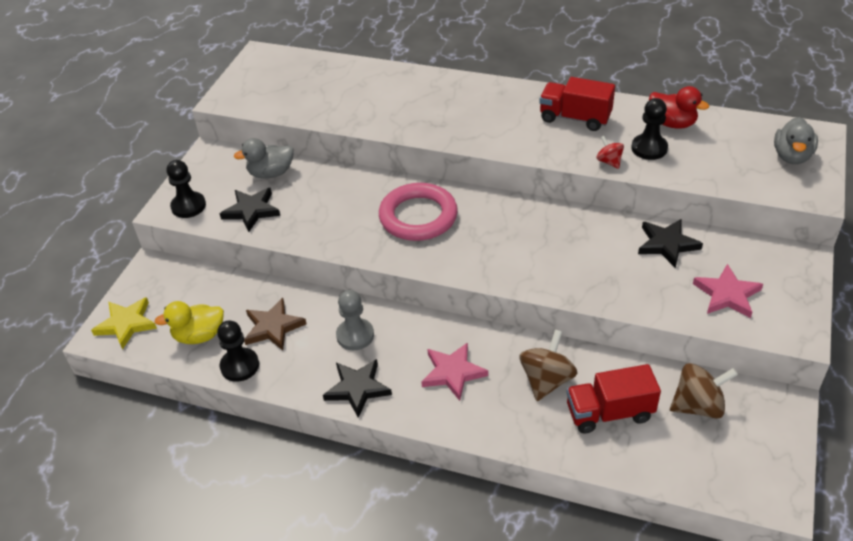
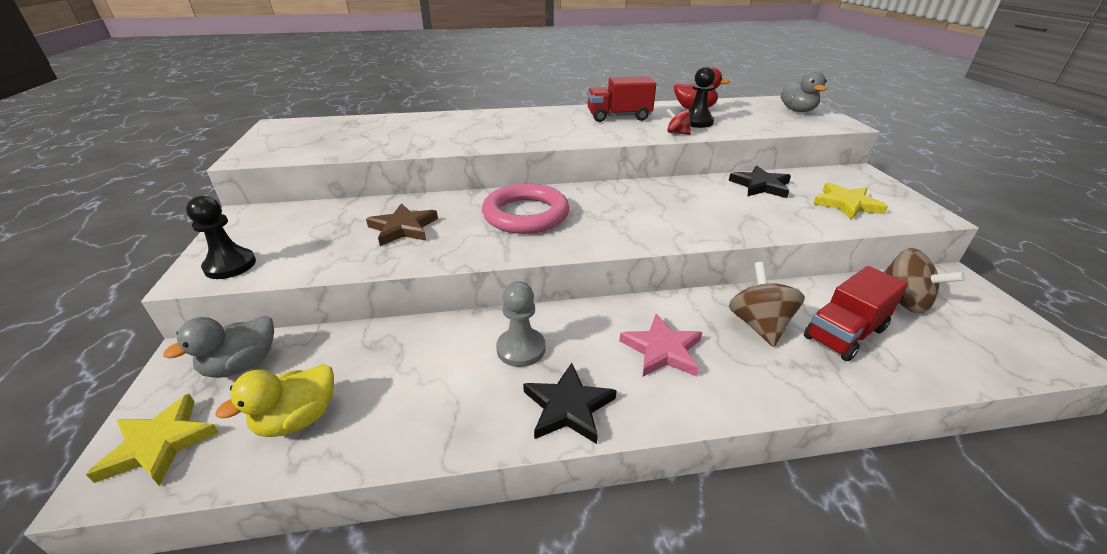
camera: 30 degrees left, 10 degrees down
(240, 366) = (382, 438): black pawn -> none
(251, 211) = (324, 251): black star -> none
(271, 173) = (332, 216): grey duck -> grey duck (242, 365)
(273, 327) = (407, 373): brown star -> brown star (403, 228)
(698, 406) = (902, 301): brown spinning top -> brown spinning top turned 90 degrees clockwise
(727, 294) = (846, 204): pink star -> yellow star

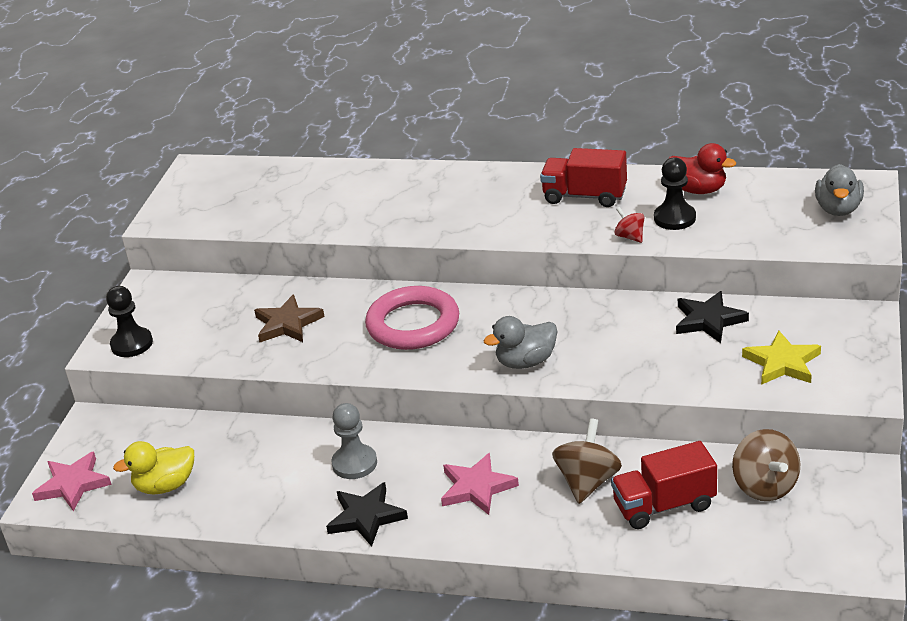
camera: 25 degrees right, 0 degrees up
(159, 444) = (73, 484): yellow star -> pink star
(242, 365) = (131, 436): grey duck -> grey duck (526, 362)

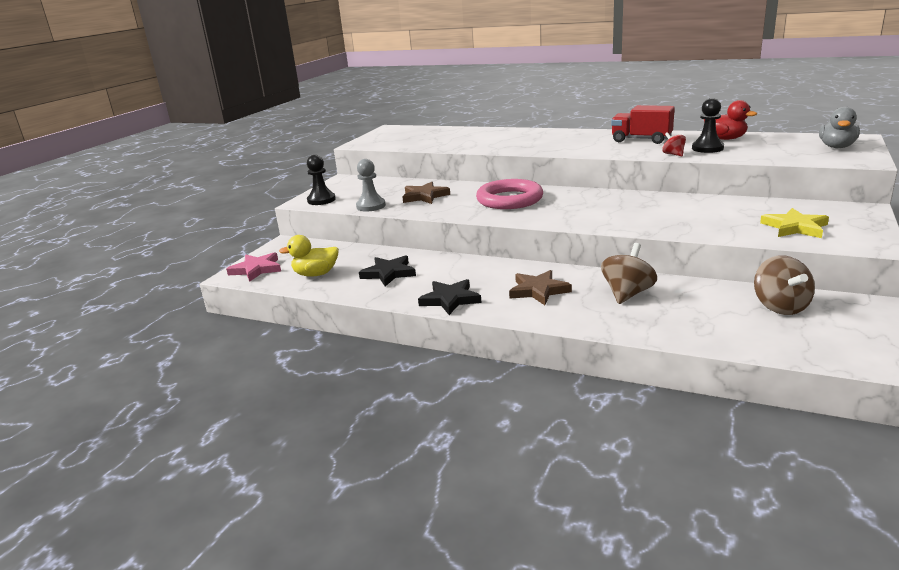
camera: 10 degrees right, 10 degrees down
(354, 463) = (451, 272): grey pawn -> grey pawn (371, 206)
(477, 487) = (538, 290): pink star -> brown star
(526, 362) = (587, 218): grey duck -> none
(664, 505) = (691, 311): red truck -> none
(709, 320) = (731, 206): black star -> black star (389, 273)

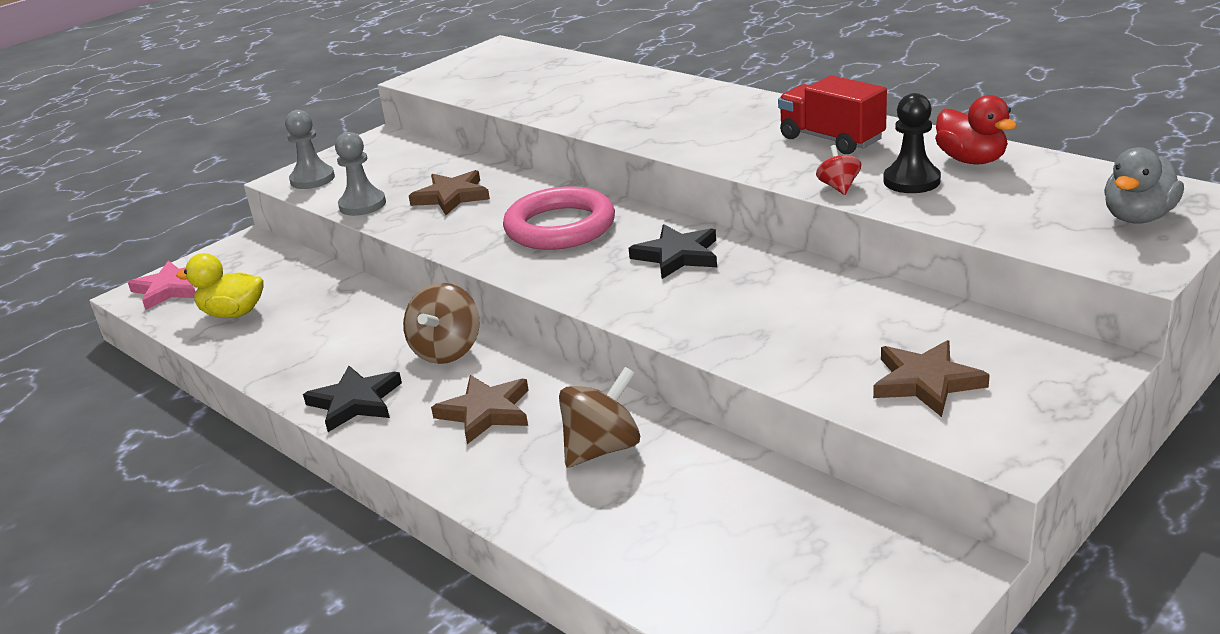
camera: 20 degrees right, 5 degrees up
(321, 200) = (312, 179): black pawn -> grey pawn
(389, 273) = (323, 332): black star -> black star (677, 256)
(780, 307) = (803, 532): brown spinning top -> brown spinning top (447, 351)
(795, 227) = (926, 382): yellow star -> brown star

